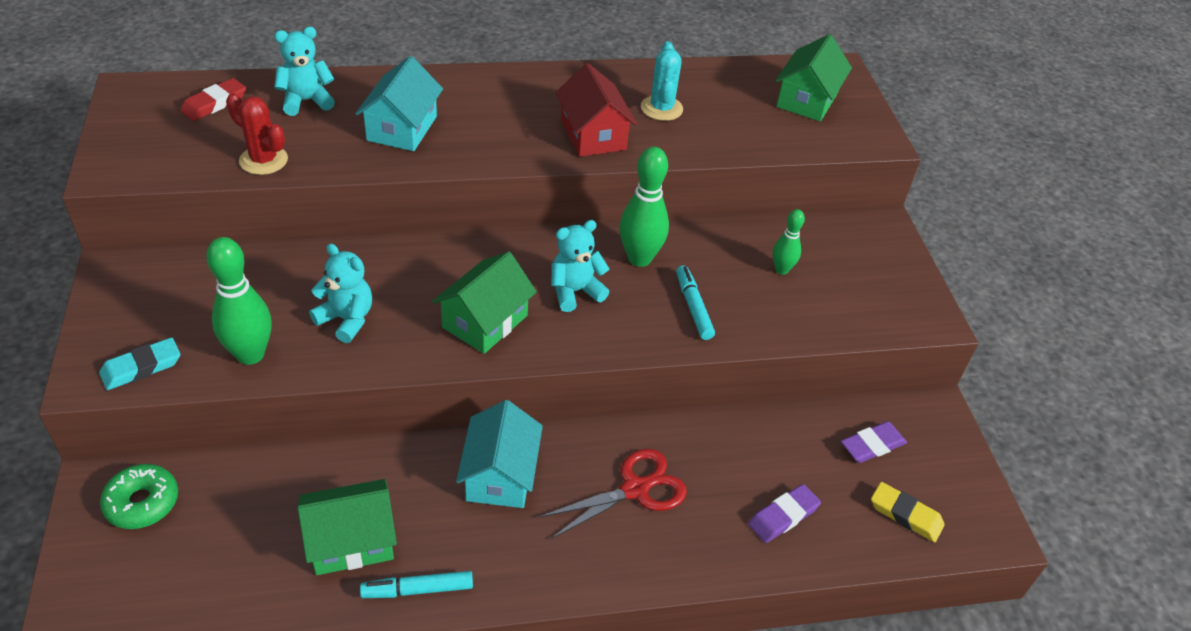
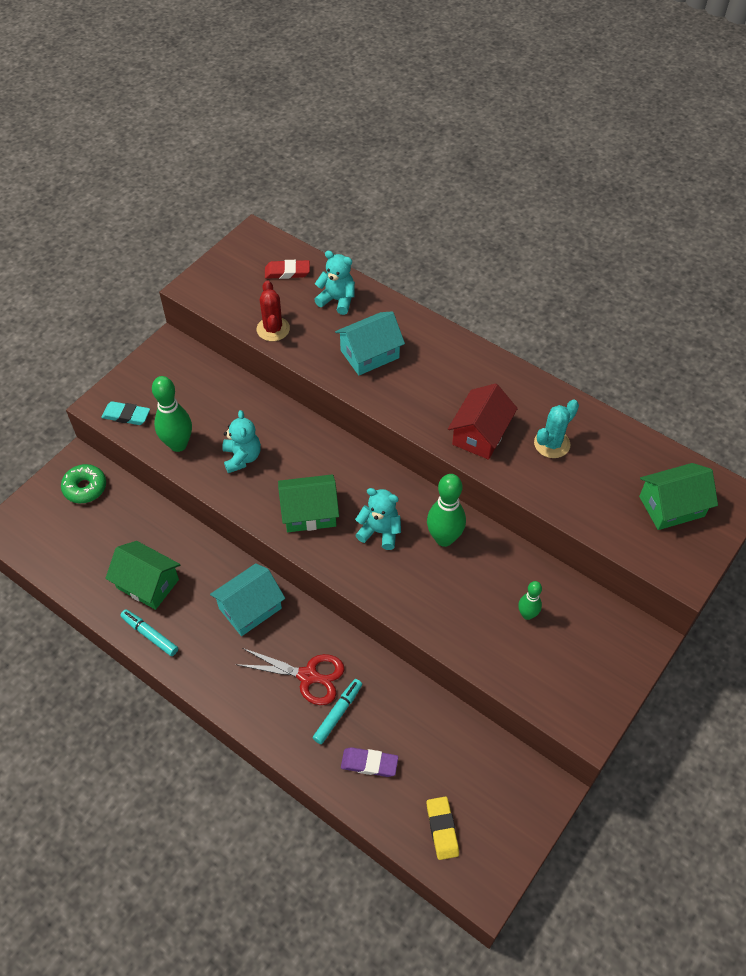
camera: 50 degrees right, 10 degrees up
(693, 307) = (438, 595): turquoise marker -> turquoise marker (338, 713)
(872, 445) = (477, 773): purple eraser -> none

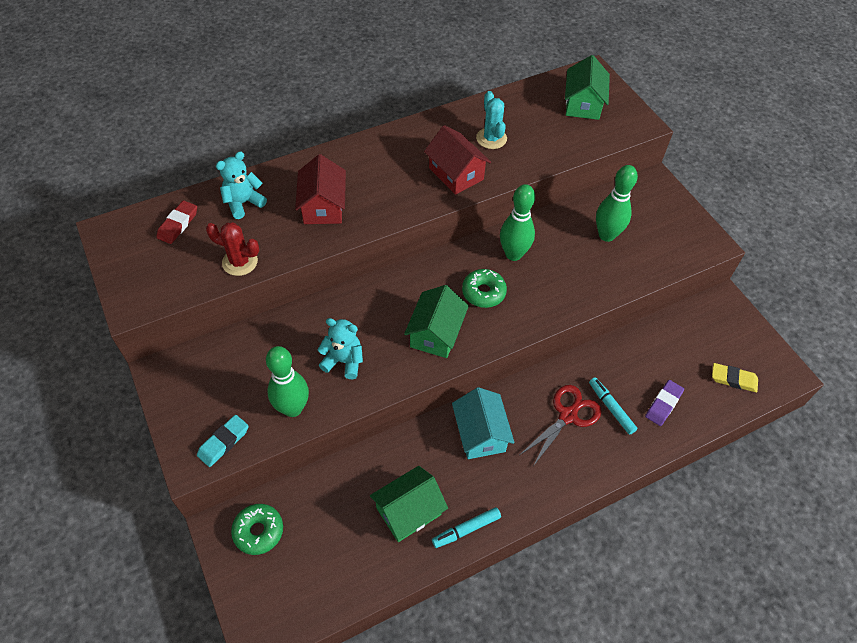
camera: 65 degrees left, 0 degrees up
(369, 354) = (323, 206): turquoise house -> red house
(380, 531) = (483, 292): turquoise teddy bear -> green donut
(527, 614) = (606, 235): green bowling pin -> green bowling pin, size x1.75

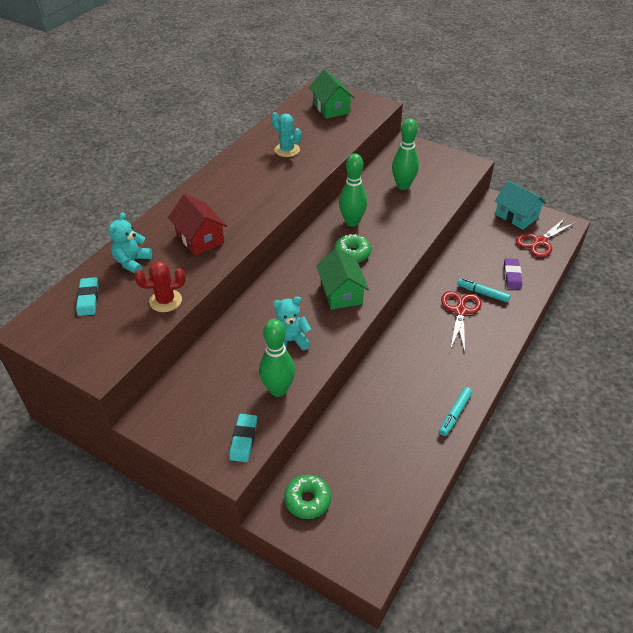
camera: 30 degrees left, 10 degrees down
(178, 224) = (88, 299): red eraser -> turquoise eraser
(408, 511) = (406, 425): green house -> none
(456, 174) = (281, 180): red house -> none
(480, 433) = (413, 351): turquoise house -> turquoise house (516, 216)
(733, 379) = (539, 242): yellow eraser -> red scissors

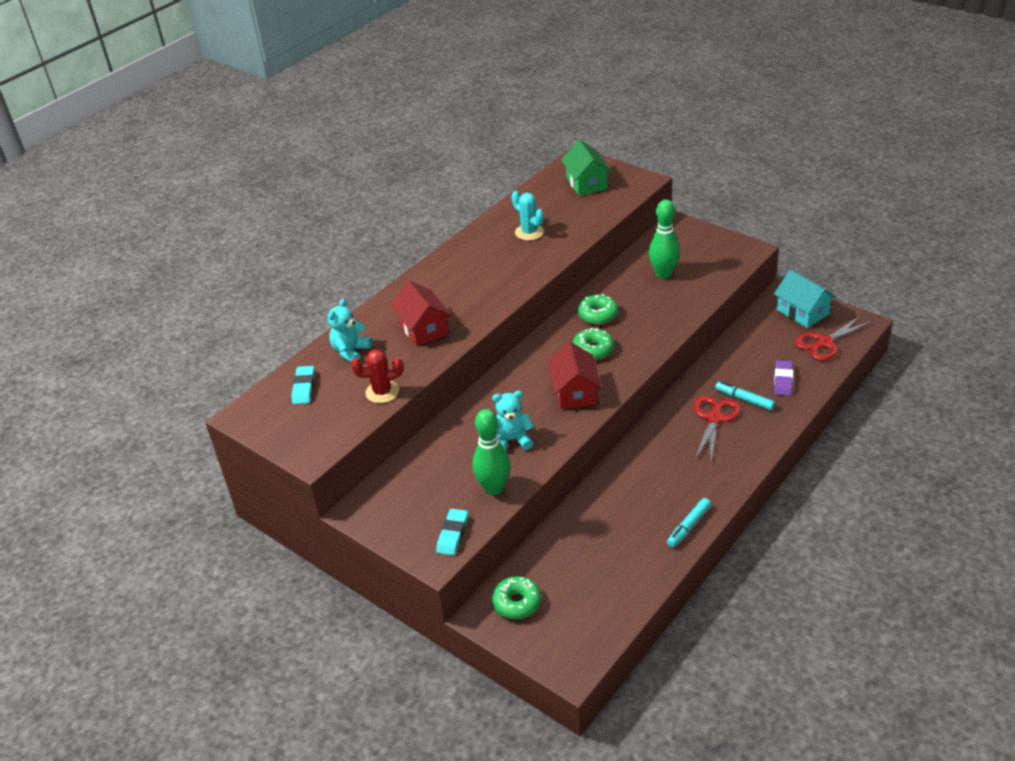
camera: 10 degrees right, 5 degrees down
(341, 293) = (575, 392): green house -> red house
(352, 222) = (598, 315): green bowling pin -> green donut

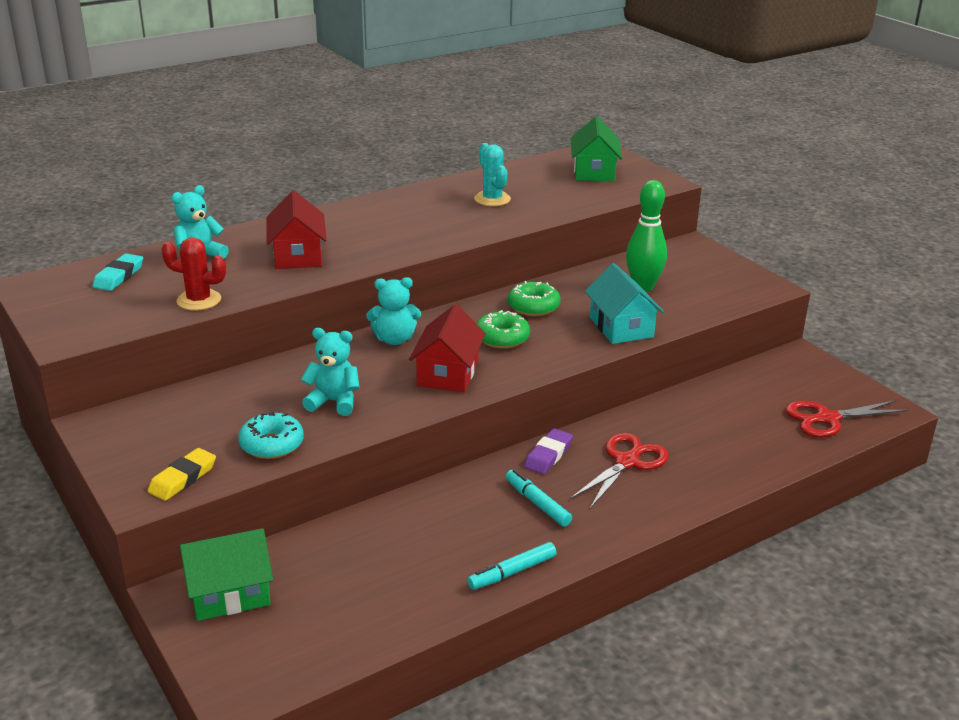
camera: 15 degrees right, 10 degrees down
(452, 534) = (183, 478): turquoise eraser -> yellow eraser
(494, 488) = (272, 444): green bowling pin -> turquoise donut
(517, 603) = (229, 593): green donut -> green house
(518, 373) = (394, 339): none -> turquoise teddy bear
(744, 399) = (680, 452): turquoise marker -> turquoise marker (537, 503)
(783, 380) = (745, 445): purple eraser -> purple eraser (548, 455)
(802, 312) = (816, 380): turquoise house -> turquoise house (621, 327)

